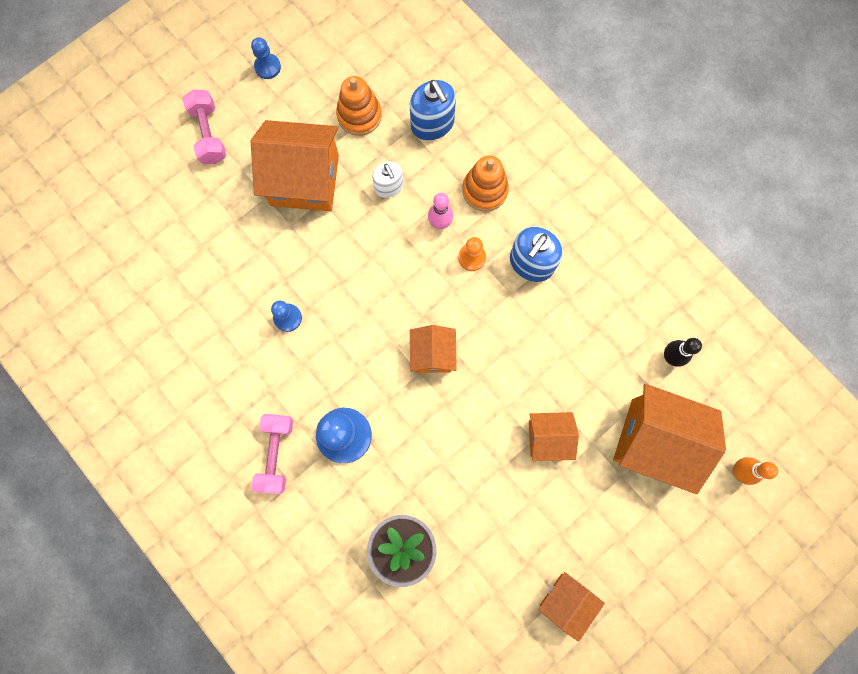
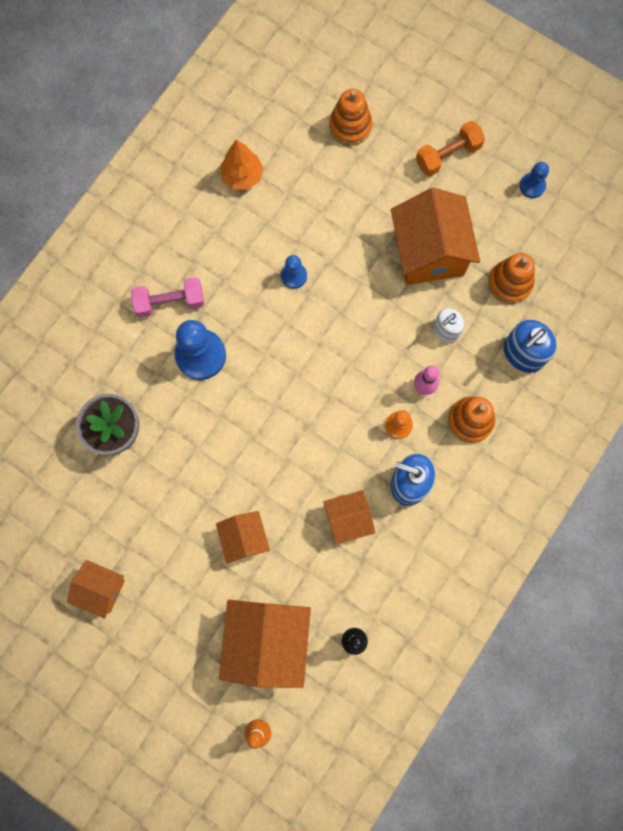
camera: 75 degrees right, 0 degrees up
(143, 218) = (350, 126): none -> orange stacking toy
(160, 342) = (242, 176): none -> orange tree
(209, 134) = (448, 155): pink dumbbell -> orange dumbbell
(432, 354) = (295, 413): orange house -> orange house (348, 519)

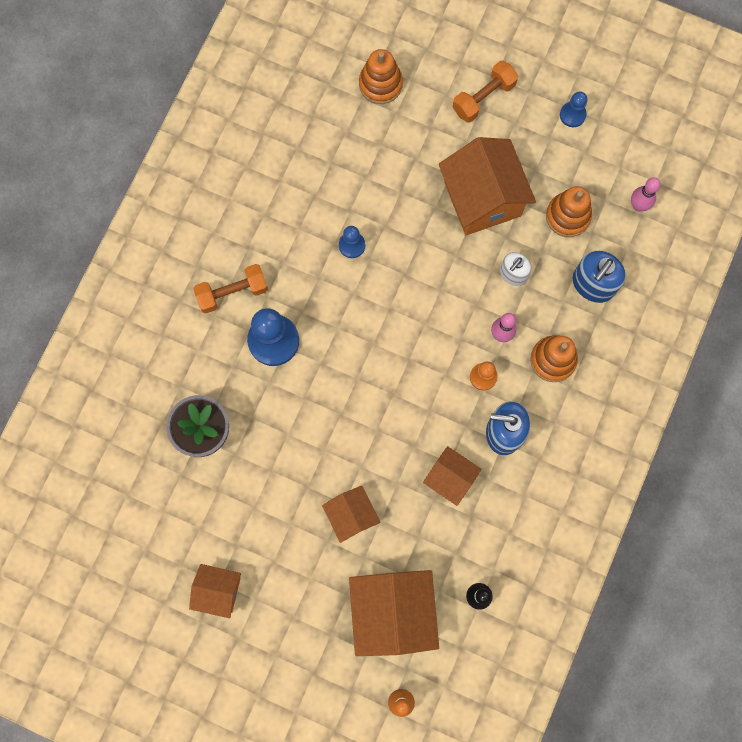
camera: 10 degrees left, 0 degrees up
(170, 302) = (232, 292): pink dumbbell -> orange dumbbell
(242, 176) = (281, 153): orange tree -> none
(348, 519) = (450, 478): orange house -> orange house turned 60 degrees clockwise
(581, 284) = (638, 205): none -> pink bowling pin

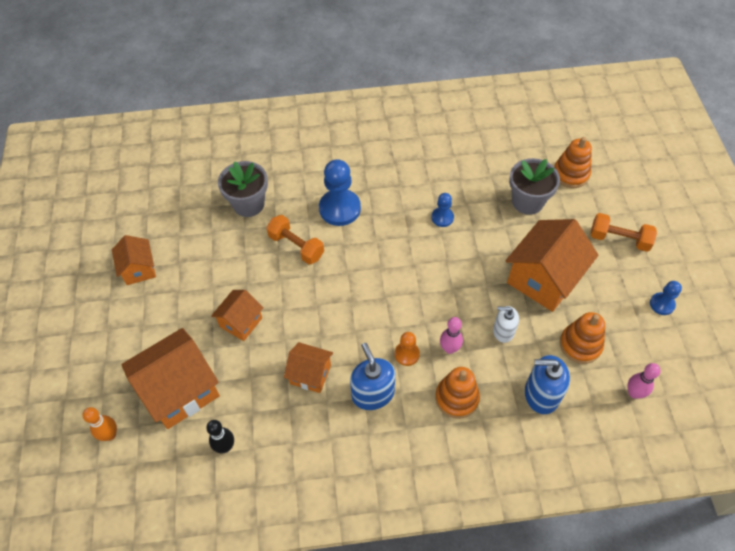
camera: 60 degrees right, 20 degrees down
(232, 292) = (357, 169): orange dumbbell -> orange dumbbell (296, 246)
(386, 150) = (527, 201): none -> grey flower pot
(450, 478) = (310, 374): orange house -> orange house turned 75 degrees counterclockwise

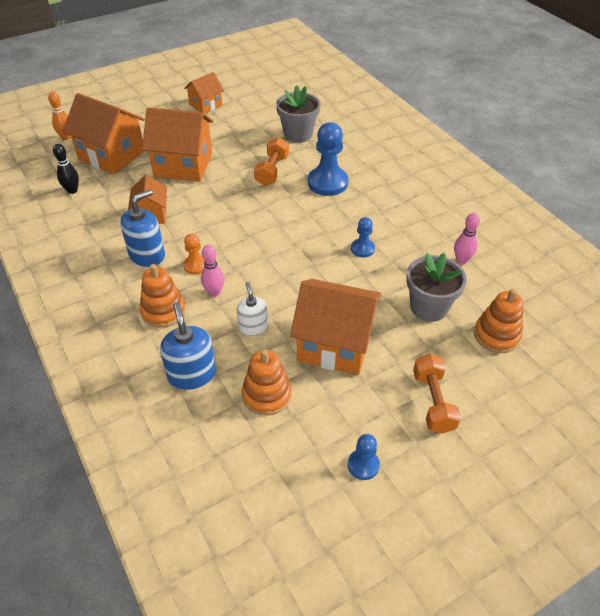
camera: 65 degrees right, 10 degrees down
(241, 322) = (183, 165): orange house -> orange house, size x1.79
(634, 393) = (226, 459): pink bowling pin -> pink bowling pin (461, 260)

